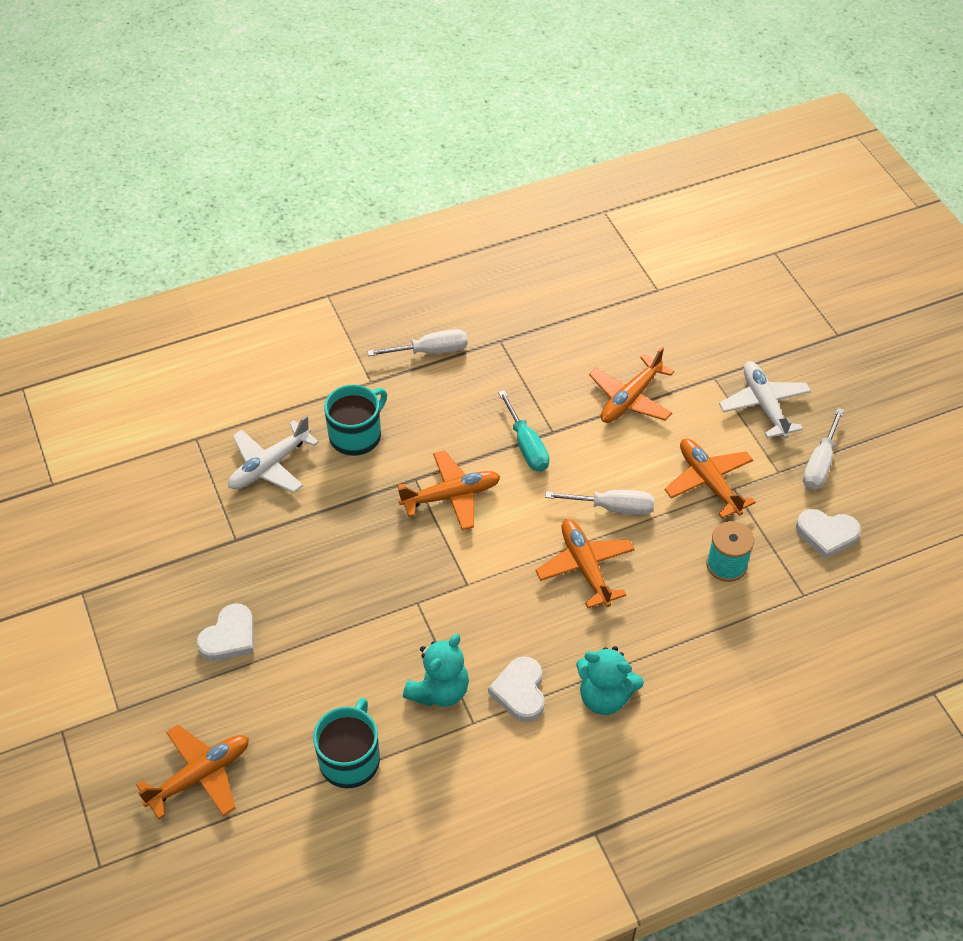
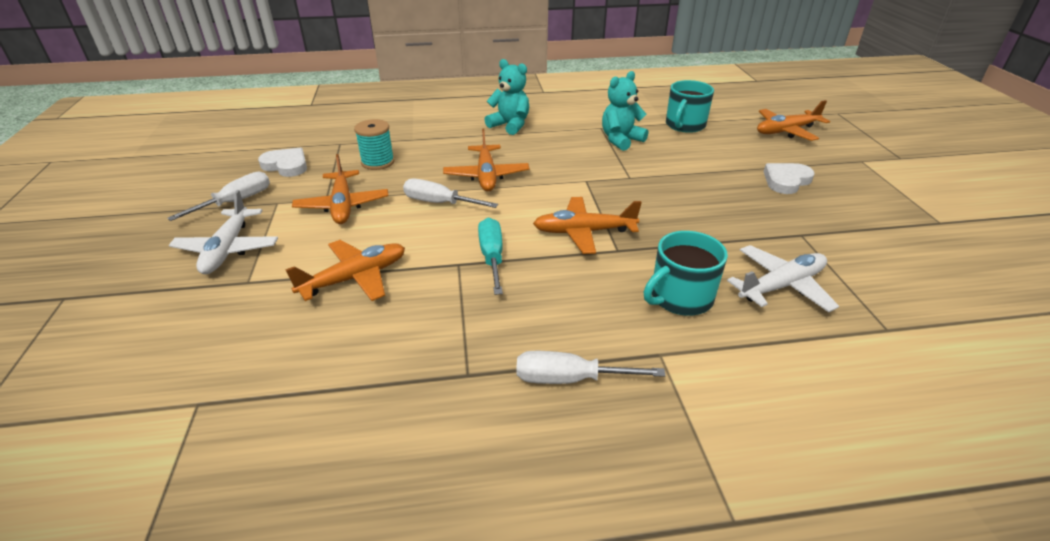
camera: 165 degrees left, 15 degrees down
(520, 691) = (565, 133): white heart -> none

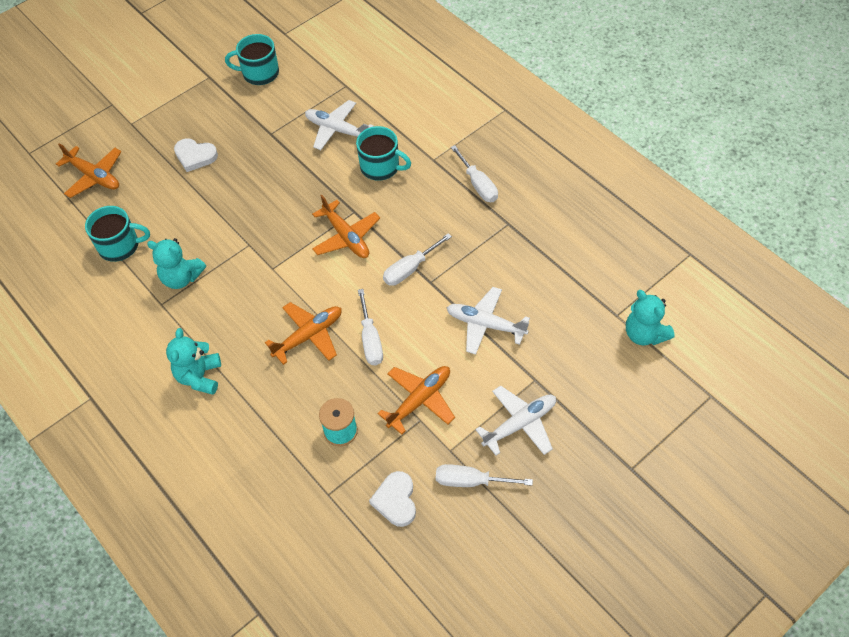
camera: 120 degrees left, 20 degrees up
(132, 416) = (644, 334): none -> turquoise teddy bear
(355, 278) = (485, 324): orange plane -> white plane
(492, 257) = (410, 269): turquoise screwdriver -> white screwdriver
(940, 260) = (259, 73): none -> turquoise mug

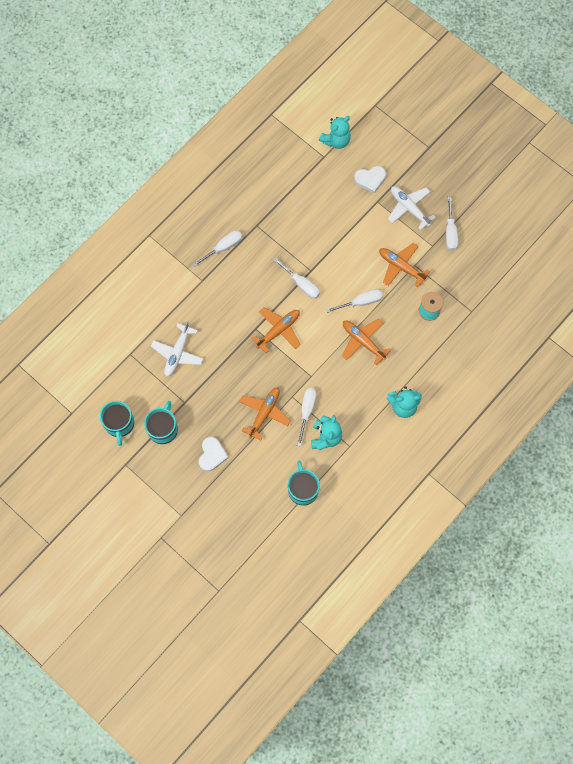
camera: 100 degrees left, 15 degrees up
(94, 176) = (239, 528): orange plane -> orange plane (264, 413)
(223, 259) = (306, 411): none -> white screwdriver
(381, 167) = (212, 316): turquoise mug -> turquoise mug (163, 428)
(396, 500) = (469, 272): white heart -> white heart (370, 179)
(485, 324) = (340, 233): white plane -> none

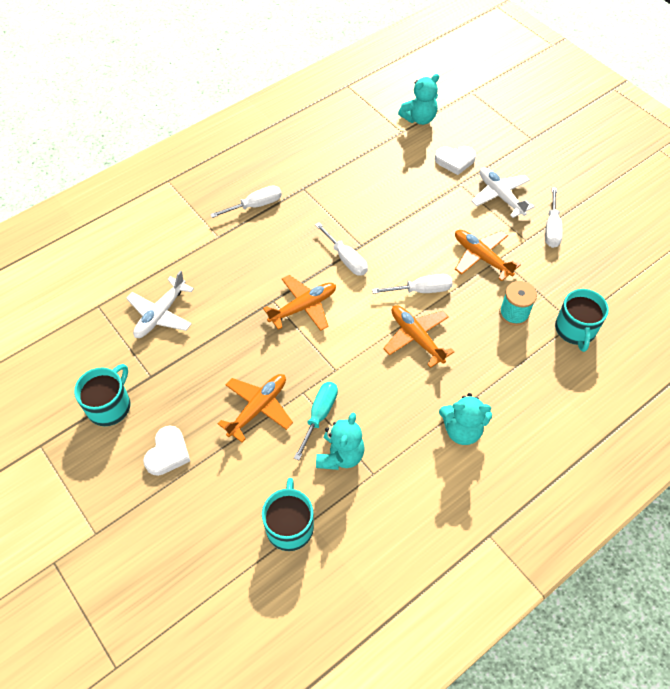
camera: 10 degrees right, 15 degrees down
(119, 424) = (52, 390): turquoise mug -> turquoise mug (575, 330)
(306, 411) = (319, 415): white screwdriver -> turquoise screwdriver

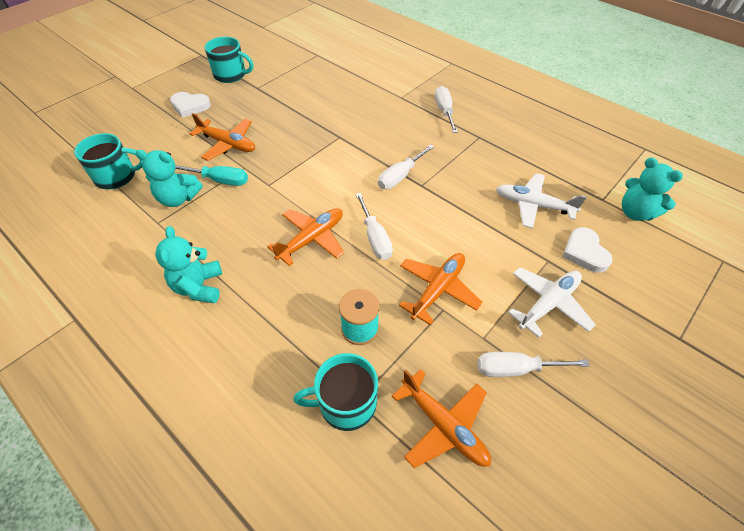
camera: 80 degrees right, 5 degrees down
(161, 314) = (314, 82): white plane -> white plane (533, 205)
(255, 205) = (444, 111): white screwdriver -> white screwdriver turned 150 degrees counterclockwise
(303, 307) = (336, 156): orange plane -> orange plane (444, 425)

